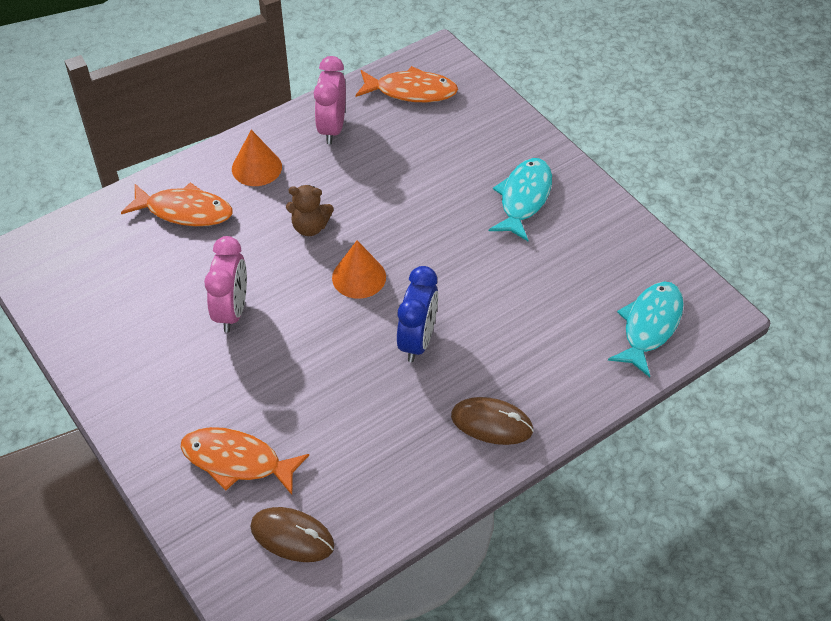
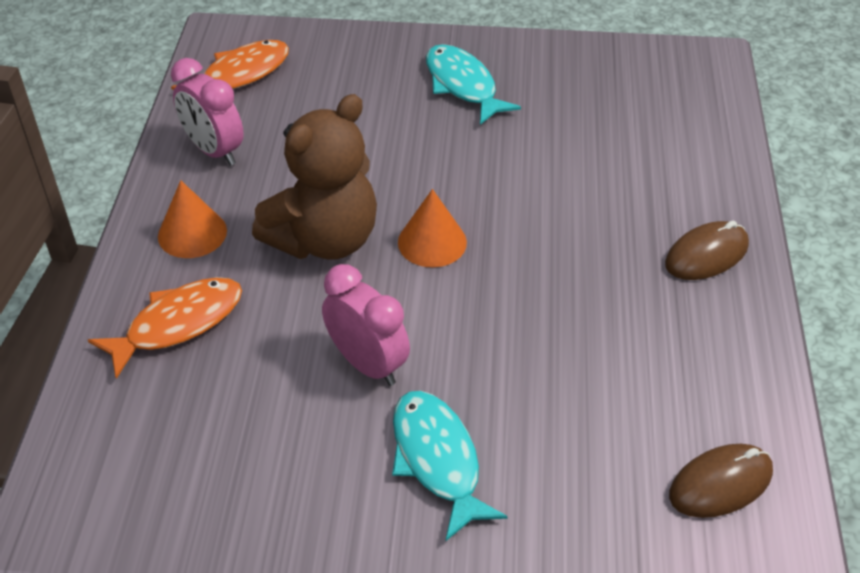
camera: 50 degrees left, 5 degrees down
(237, 461) = (579, 475): orange fish -> none
(310, 227) = (324, 240): brown teddy bear -> brown teddy bear, size x2.04
(417, 341) = (558, 247): blue clock -> none
(649, 326) = (689, 100): turquoise fish -> turquoise fish (437, 460)

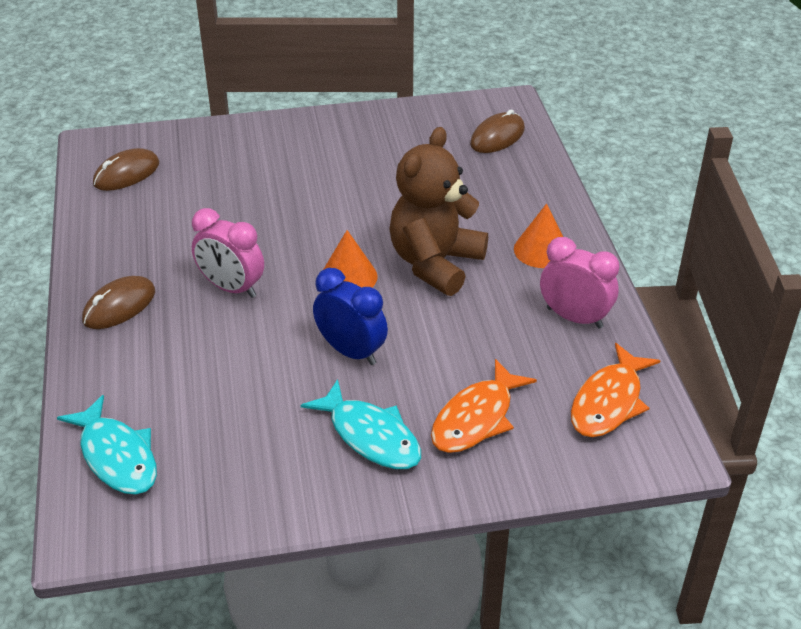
camera: 165 degrees right, 5 degrees down
(120, 439) = (497, 137): none -> brown mouse
(178, 324) = (507, 194): orange fish -> orange fish (476, 418)
(368, 364) = (365, 194): pink clock -> pink clock (231, 288)
(437, 460) = (302, 157): turquoise fish -> turquoise fish (117, 456)
(456, 158) = (351, 351): none -> blue clock

